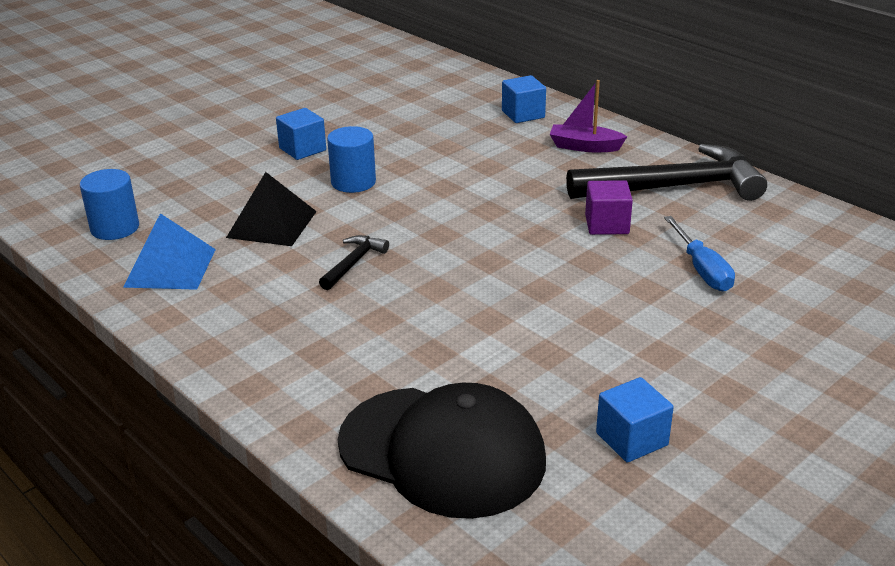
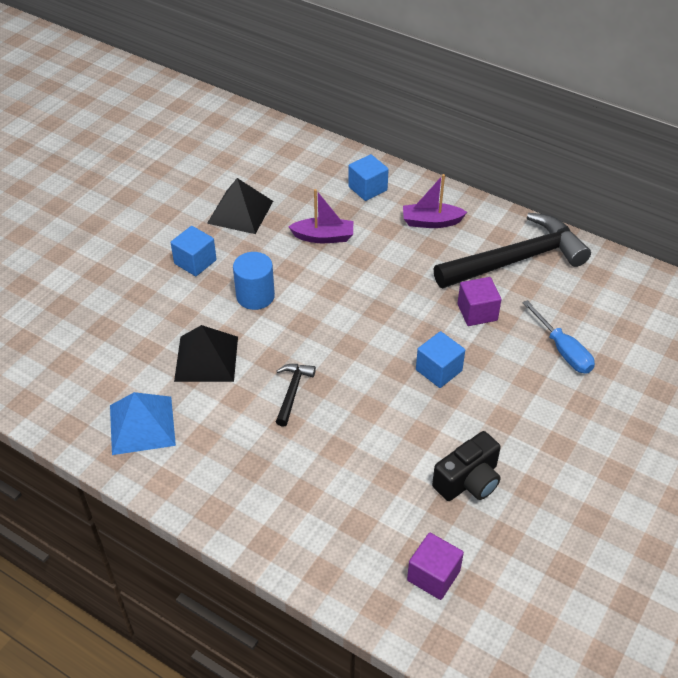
camera: 15 degrees left, 15 degrees up
(115, 228) = (72, 387): blue cylinder -> none
(372, 118) = (240, 212): none -> black pyramid
(442, 451) = (433, 575): black cap -> purple cube
(454, 145) = (323, 237): none -> purple boat
(529, 370) = (468, 481): none -> black camera
(631, 439) = (562, 534): blue cube -> blue cube (438, 370)

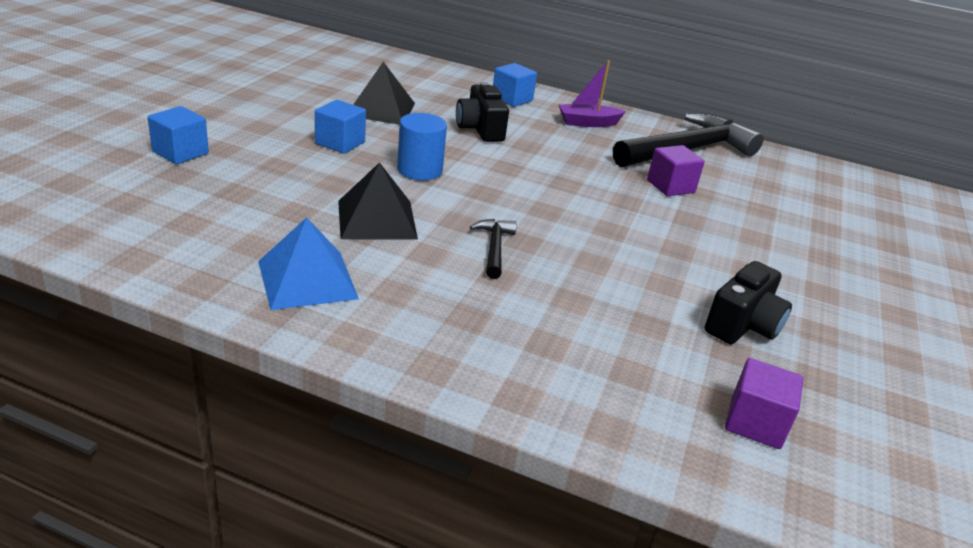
camera: 15 degrees left, 15 degrees down
(323, 237) = (480, 129): purple boat -> black camera
(438, 370) = (655, 230): blue cube -> blue cube (180, 152)
(563, 350) = (775, 215): blue screwdriver -> none

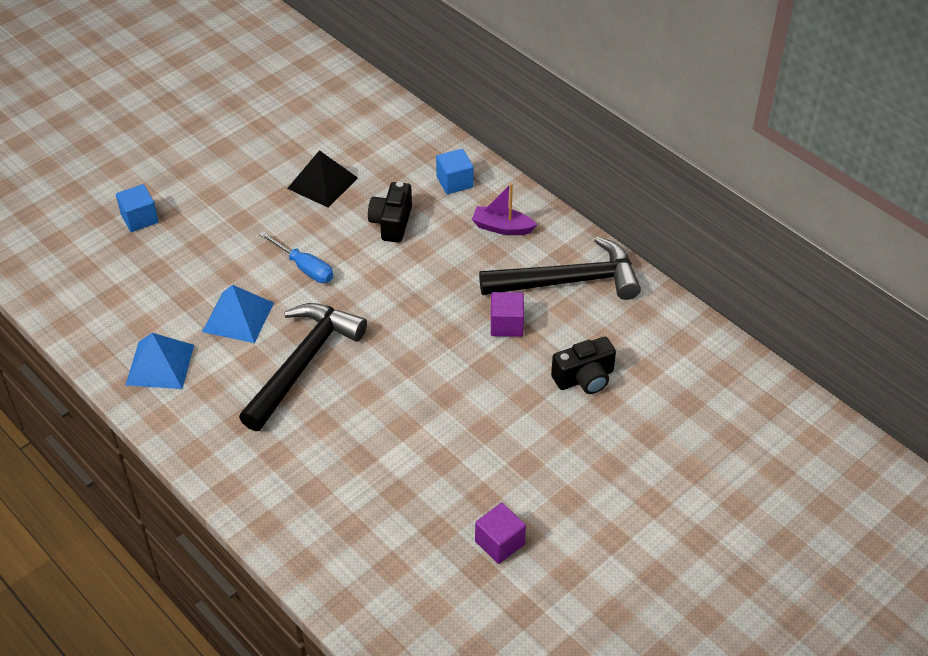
camera: 30 degrees right, 15 degrees up
(340, 143) = (262, 224): blue cube -> none
(377, 219) = (238, 317): black pyramid -> blue pyramid
(419, 170) = (304, 267): blue cylinder -> blue screwdriver
(494, 248) = (303, 363): black hammer -> black hammer, size x2.29
(743, 325) = (427, 476): black camera -> black camera (584, 378)
(755, 423) = (360, 548): purple cube -> purple cube (499, 543)

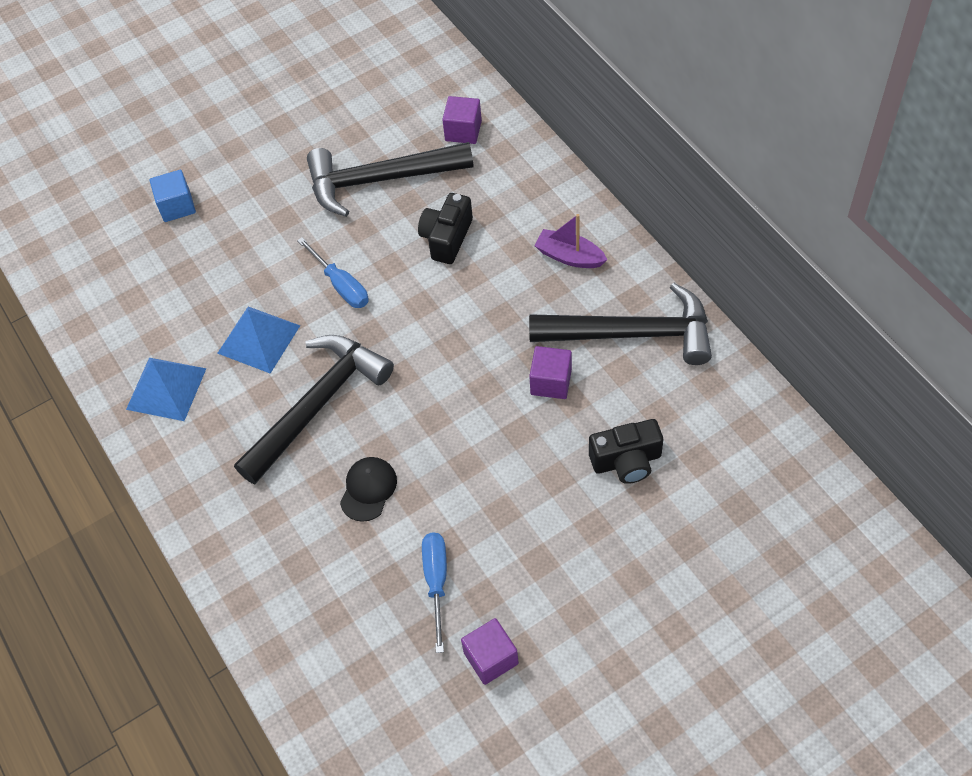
camera: 15 degrees right, 10 degrees up
(322, 183) = (380, 180): black pyramid -> black hammer
(363, 424) = (368, 489): none -> black cap
(388, 139) = (463, 131): none -> purple cube
(439, 490) = (436, 582): none -> blue screwdriver
(454, 182) = (526, 192): blue cube -> none

